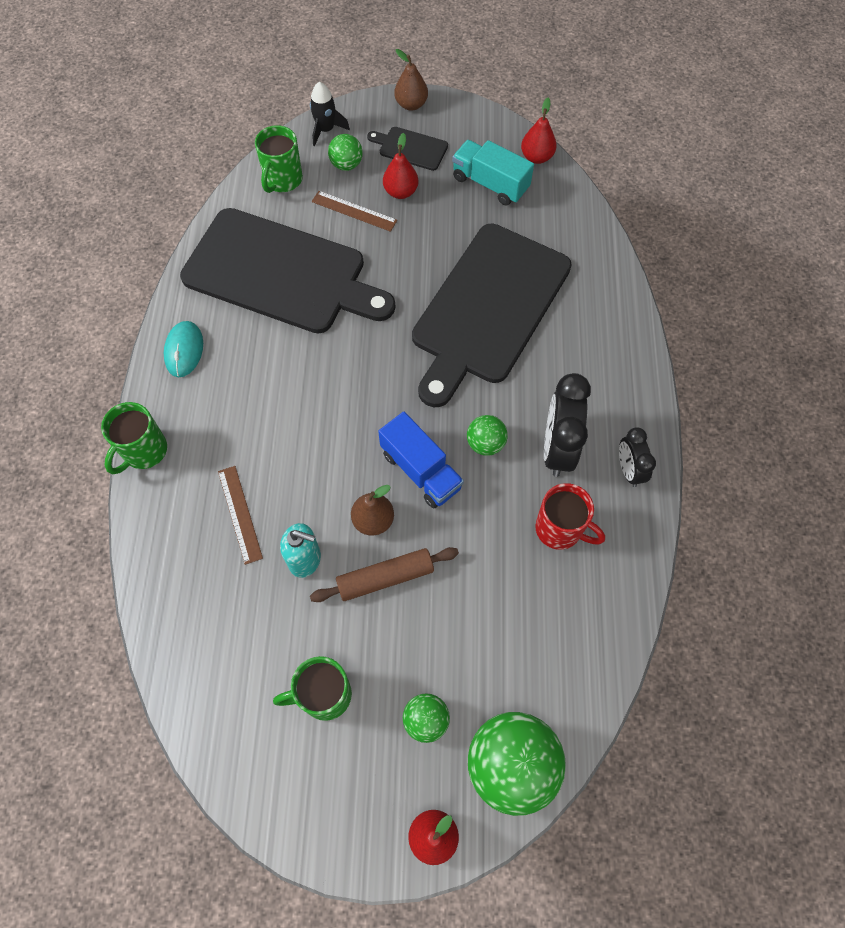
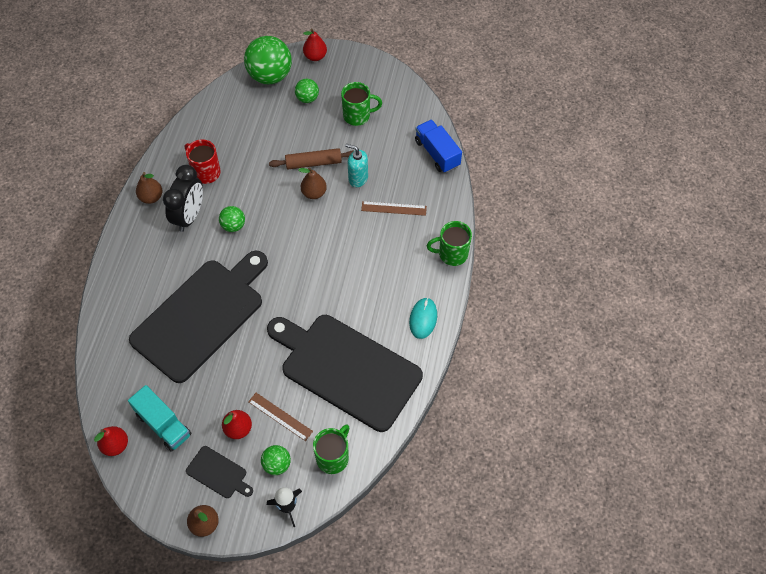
camera: 170 degrees left, 5 degrees down
(144, 451) = (452, 254): green mug -> green mug turned 135 degrees counterclockwise
(239, 514) = (394, 208): brown ruler -> brown ruler turned 75 degrees counterclockwise
(421, 470) = (278, 216): blue truck -> blue truck (437, 153)
(628, 470) = (151, 197): black clock -> brown pear

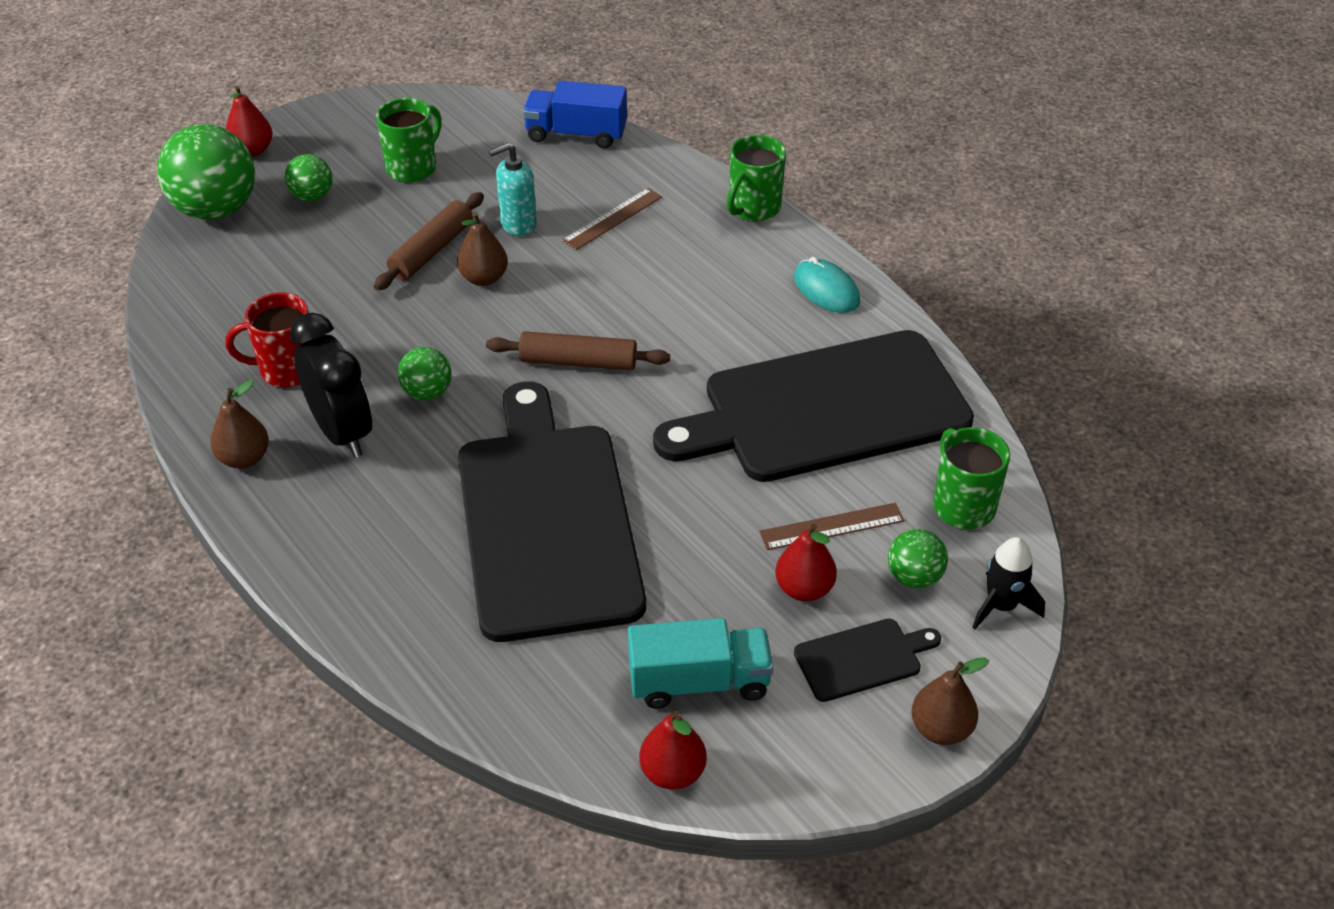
camera: 50 degrees left, 15 degrees down
(295, 262) = (578, 362): none -> brown rolling pin

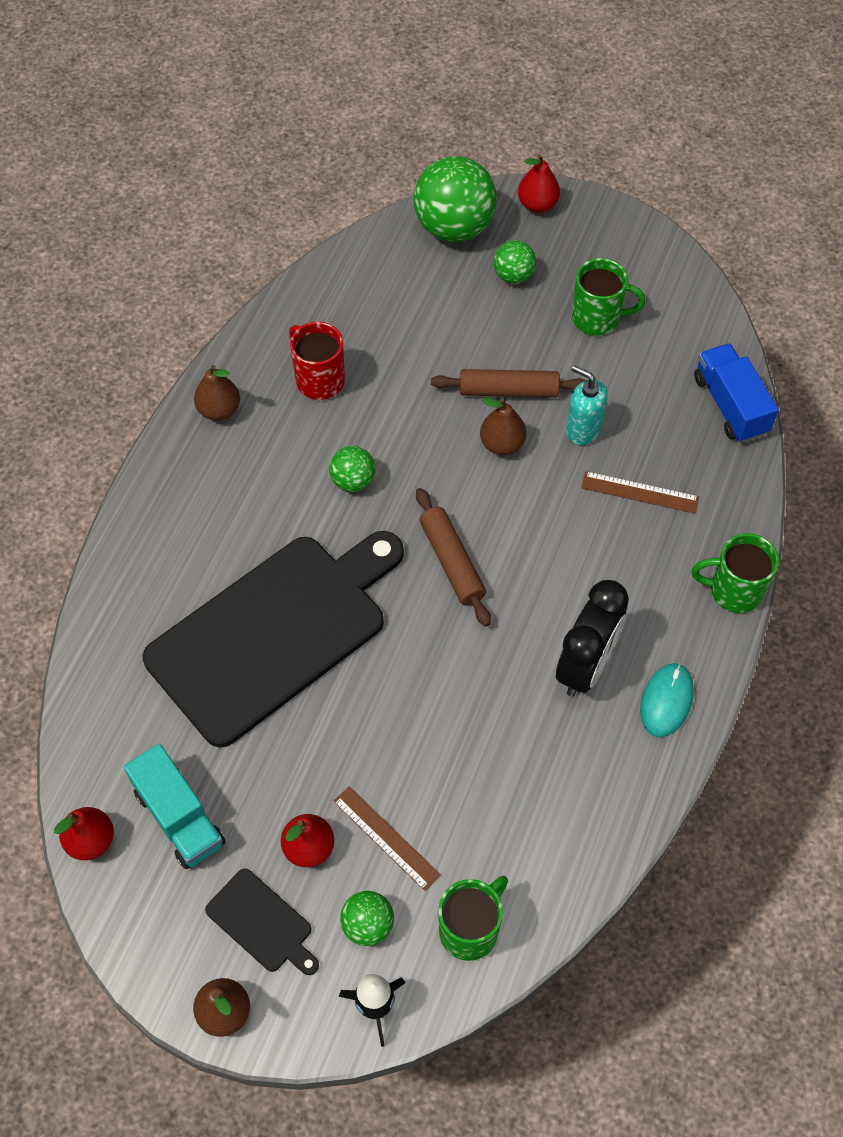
camera: 60 degrees right, 15 degrees up
(342, 432) = (279, 452): black clock -> black clock (586, 666)
(825, 409) = (516, 770): black cutting board -> none

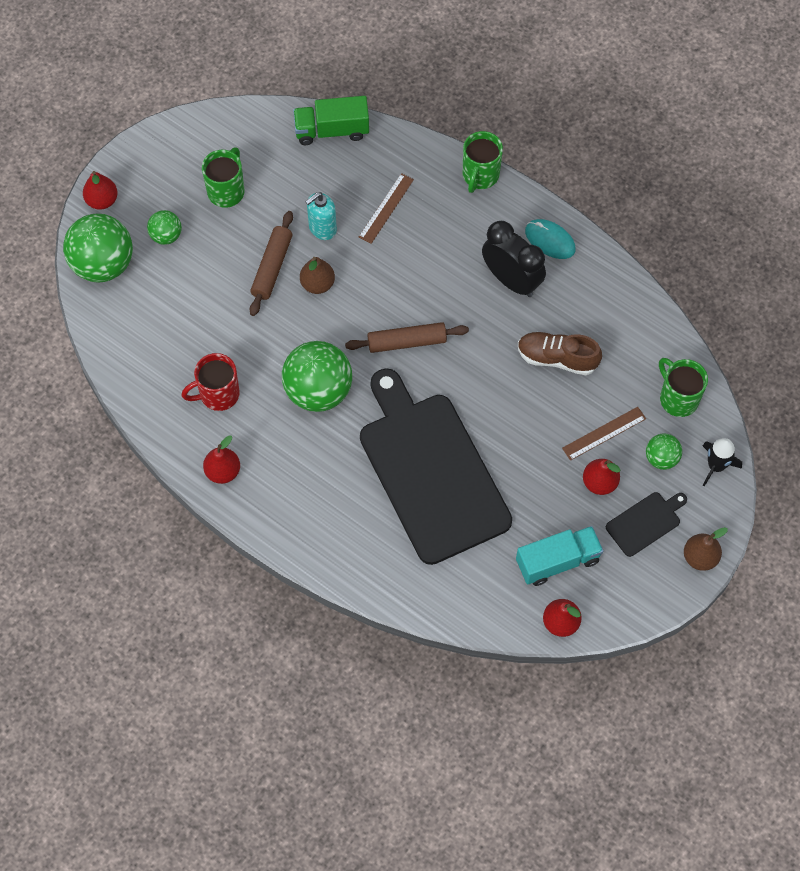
camera: 75 degrees left, 5 degrees up
(219, 410) = (223, 471): brown pear -> red pear
(353, 481) = (318, 391): green ball -> green ball, size x1.97
(484, 751) = (557, 358): none -> brown shoe
(730, 405) = (332, 130): blue truck -> green truck

